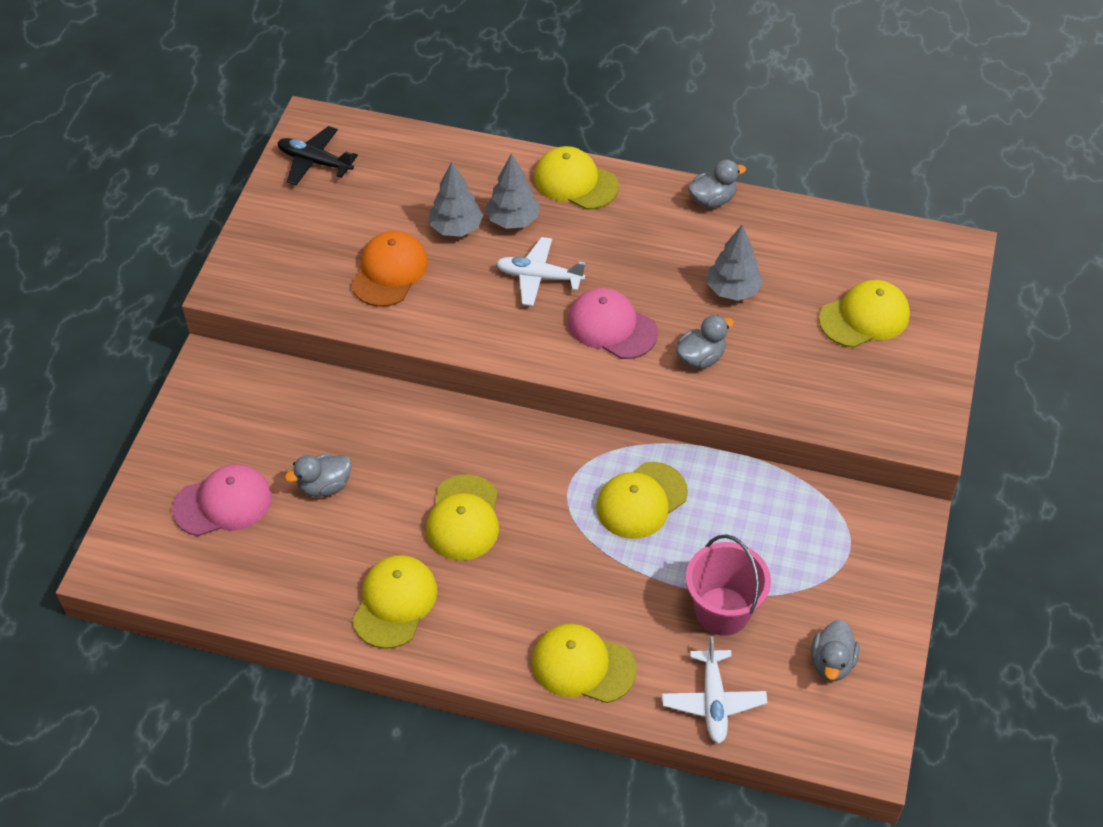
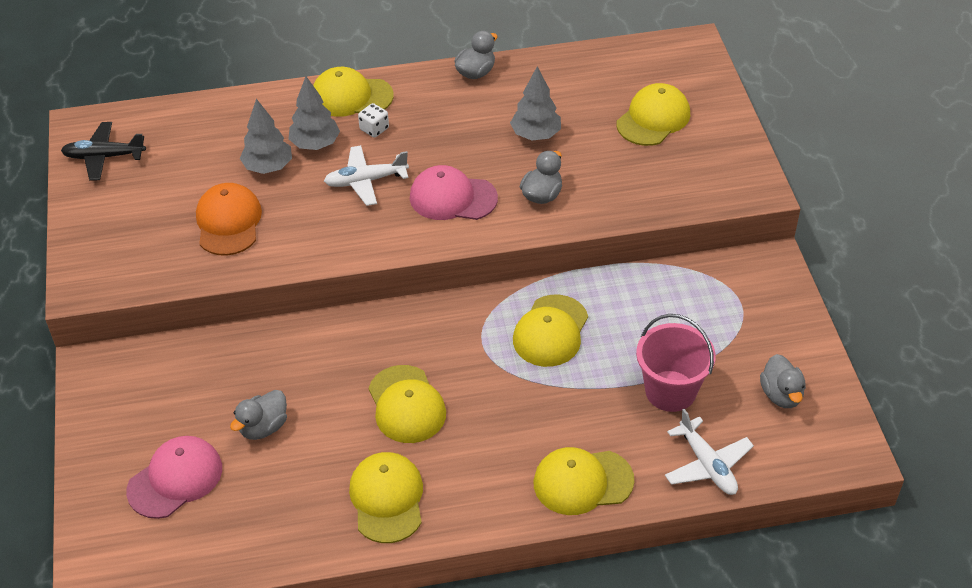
camera: 25 degrees left, 5 degrees down
(578, 225) = (374, 129): none -> white dice

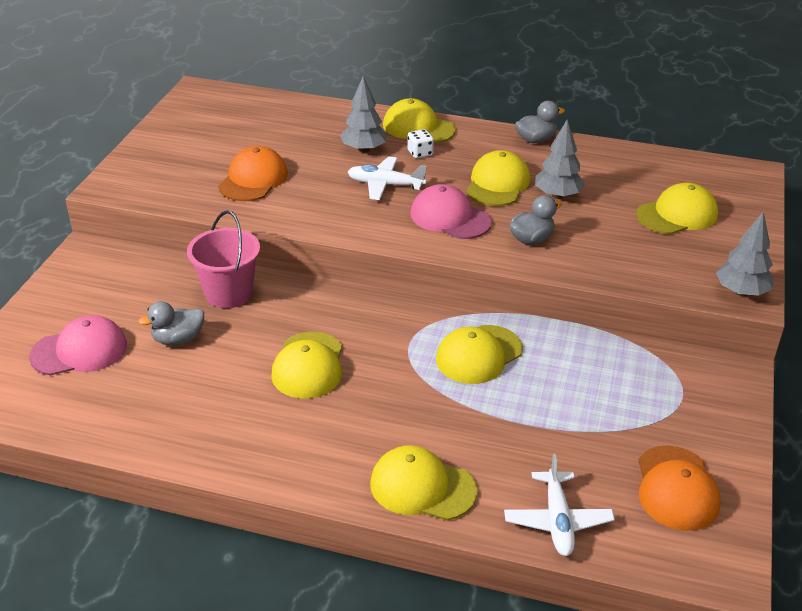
camera: 25 degrees right, 10 degrees down
(104, 157) = (197, 113): black plane -> none
(268, 167) = (314, 153): grey tree -> grey tree (741, 292)
(387, 499) = (235, 431): yellow cap -> yellow cap (497, 184)
(670, 391) = (562, 443): pink bucket -> pink bucket (228, 293)
(781, 395) = (676, 488): grey duck -> orange cap

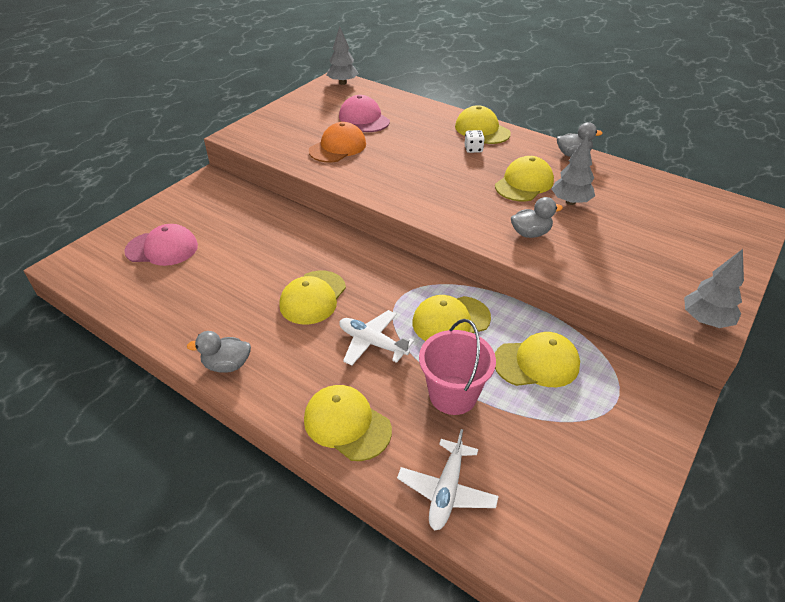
camera: 20 degrees right, 5 degrees up
(178, 339) = (232, 255): grey duck -> grey duck (227, 365)
(228, 293) = (286, 229): pink bucket -> pink bucket (453, 395)
(364, 149) = (431, 139): grey tree -> grey tree (343, 83)
(385, 185) = (433, 168): white plane -> white plane (372, 343)
(450, 217) = (471, 203): pink cap -> pink cap (364, 119)
(676, 488) = (572, 492): orange cap -> none
(677, 214) = (671, 237): yellow cap -> yellow cap (536, 363)

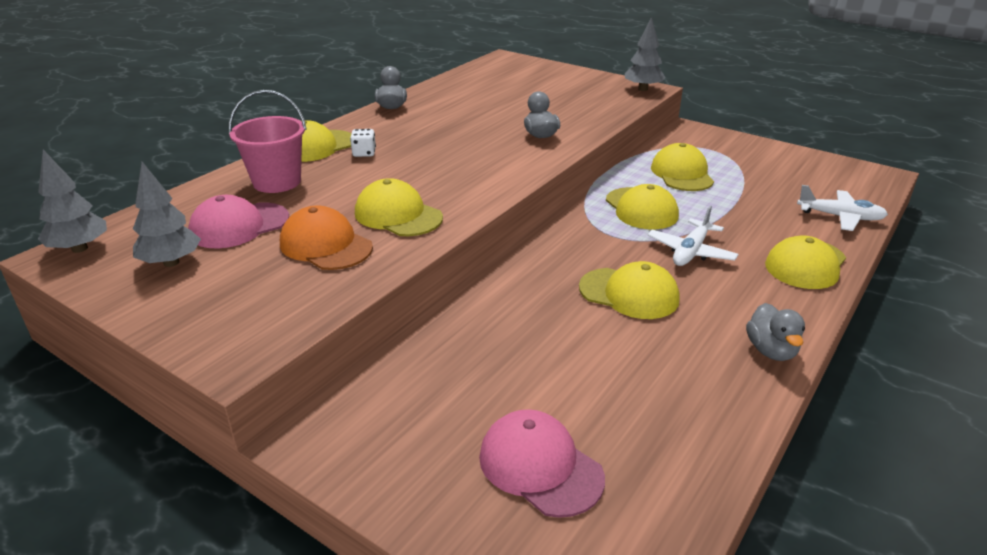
camera: 90 degrees left, 10 degrees down
(162, 248) = (540, 466): pink cap -> pink cap turned 45 degrees counterclockwise
(453, 395) = (738, 211): pink bucket -> pink bucket (277, 182)
(524, 183) = (447, 132): yellow cap -> yellow cap (398, 215)
(570, 202) = (484, 115): grey tree -> grey tree (171, 262)

